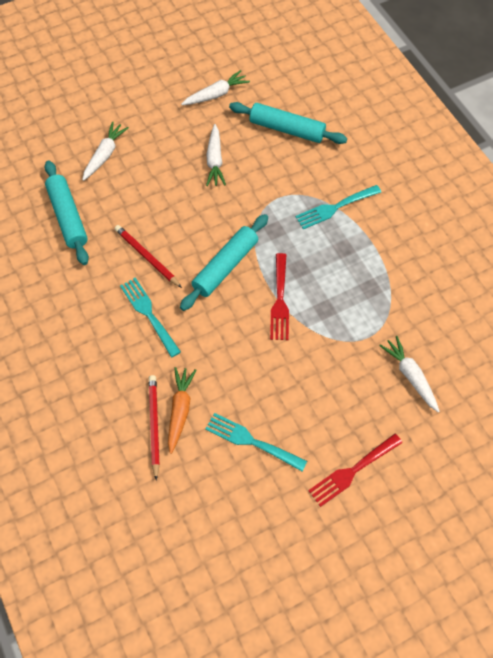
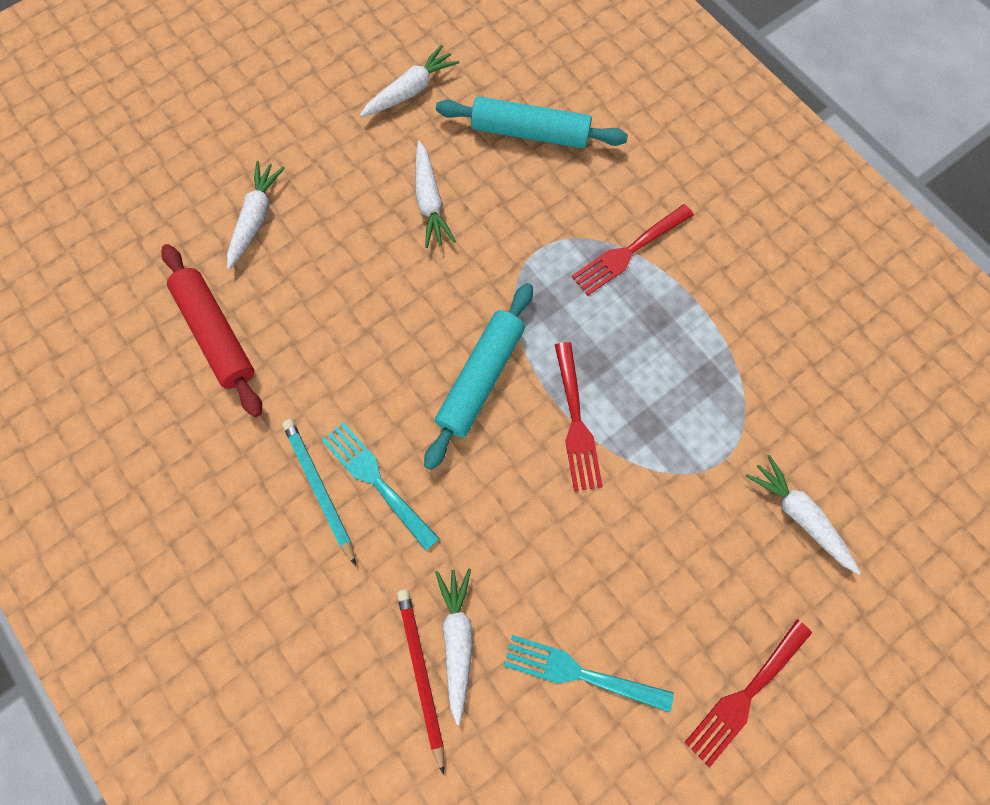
camera: 10 degrees left, 10 degrees up
(67, 217) = (216, 334): turquoise rolling pin -> red rolling pin
(113, 313) = (320, 488): none -> turquoise pencil
(147, 257) = (355, 382): red pencil -> none
(180, 410) = (457, 639): orange carrot -> white carrot
(335, 208) = (628, 252): turquoise fork -> red fork

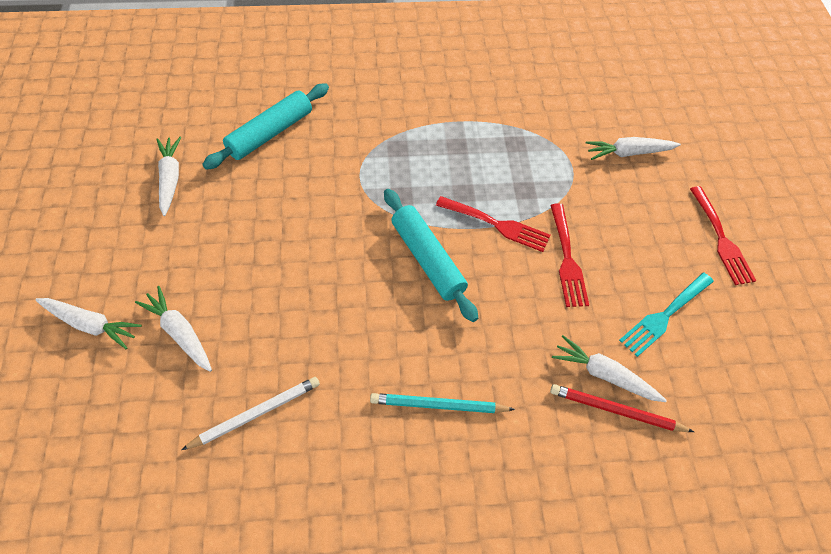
camera: 60 degrees left, 15 degrees down
(216, 334) = (255, 414): red rolling pin -> white pencil
(376, 480) = (457, 364): turquoise fork -> none
(430, 201) = (269, 215): white carrot -> white carrot (90, 325)
(628, 252) = (401, 133): red fork -> red fork (567, 259)

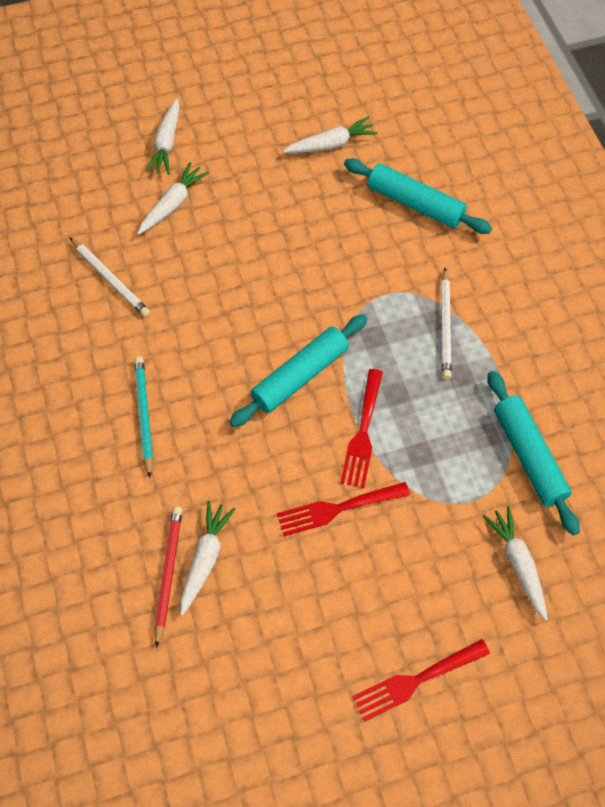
camera: 80 degrees right, 5 degrees up
(405, 144) = (445, 326): none -> white pencil
(539, 123) = (528, 456): none -> turquoise rolling pin
(664, 316) = (290, 616): turquoise fork -> none

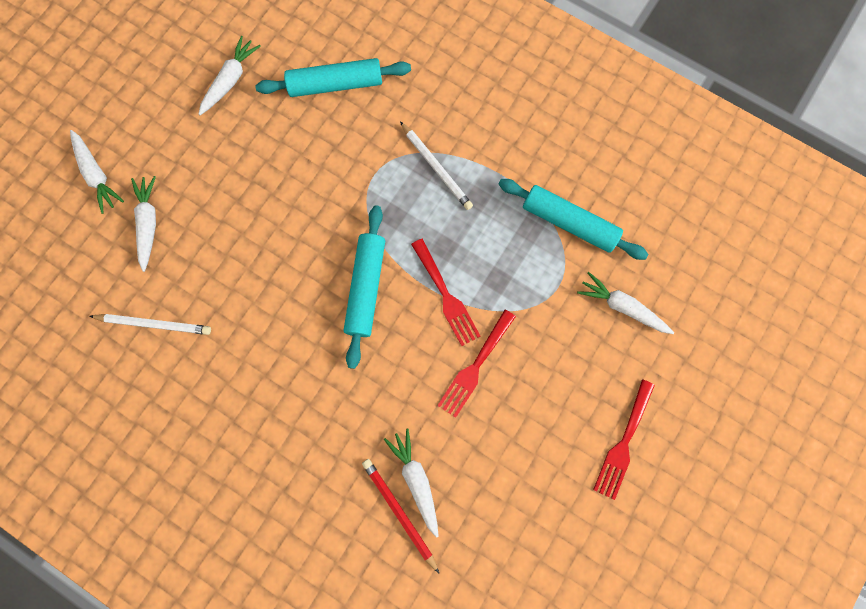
camera: 40 degrees left, 15 degrees up
(144, 415) = (278, 410): turquoise pencil -> none

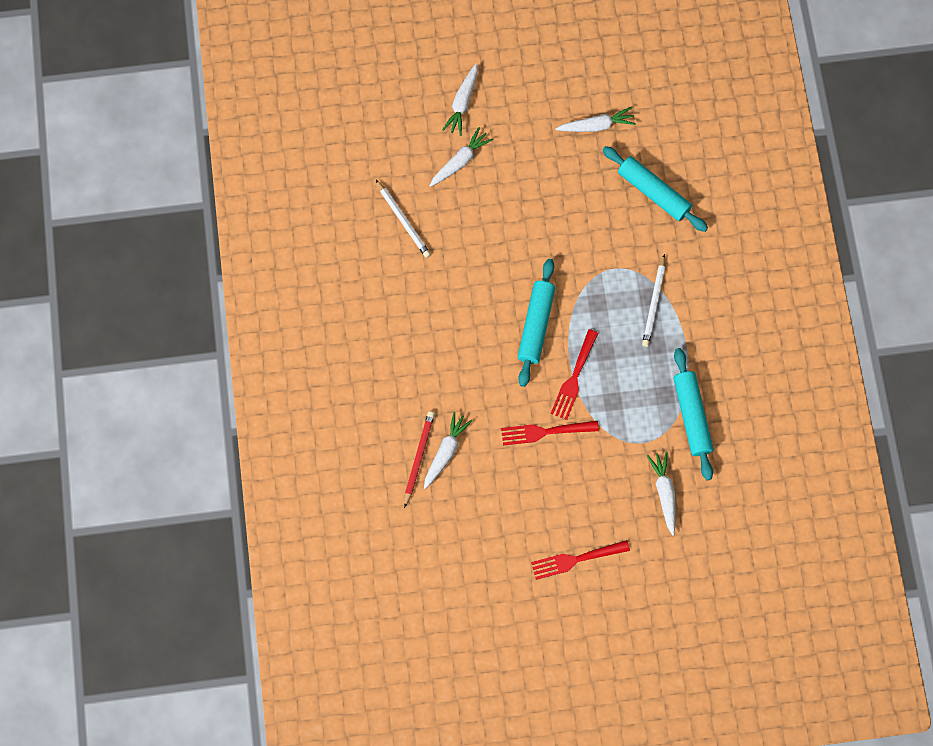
camera: 50 degrees right, 5 degrees down
(366, 288) = (535, 325): turquoise rolling pin -> turquoise rolling pin turned 45 degrees counterclockwise

